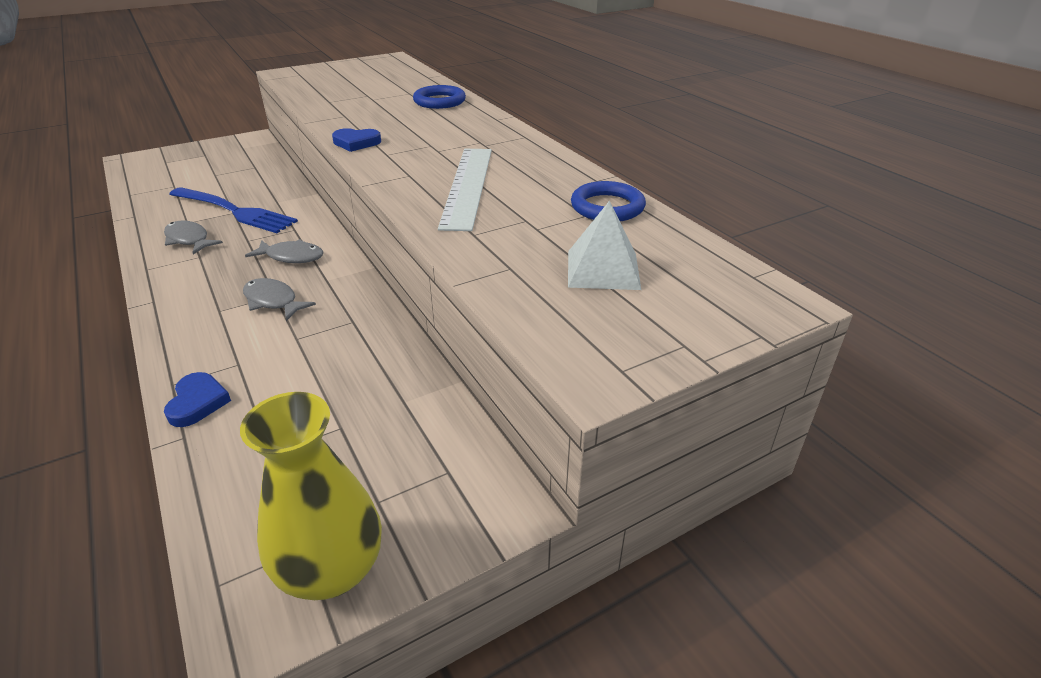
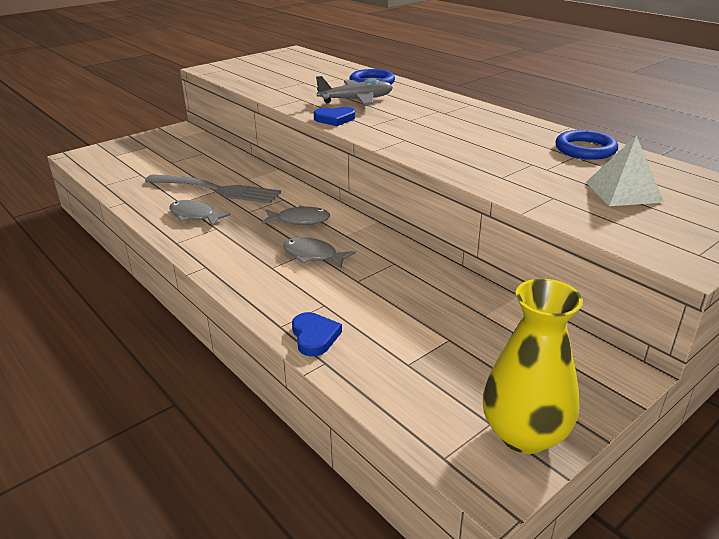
camera: 10 degrees left, 5 degrees down
(234, 211) = (216, 190): blue fork -> grey fork
(402, 121) = (356, 100): none -> grey plane
(467, 186) = (461, 144): white ruler -> none

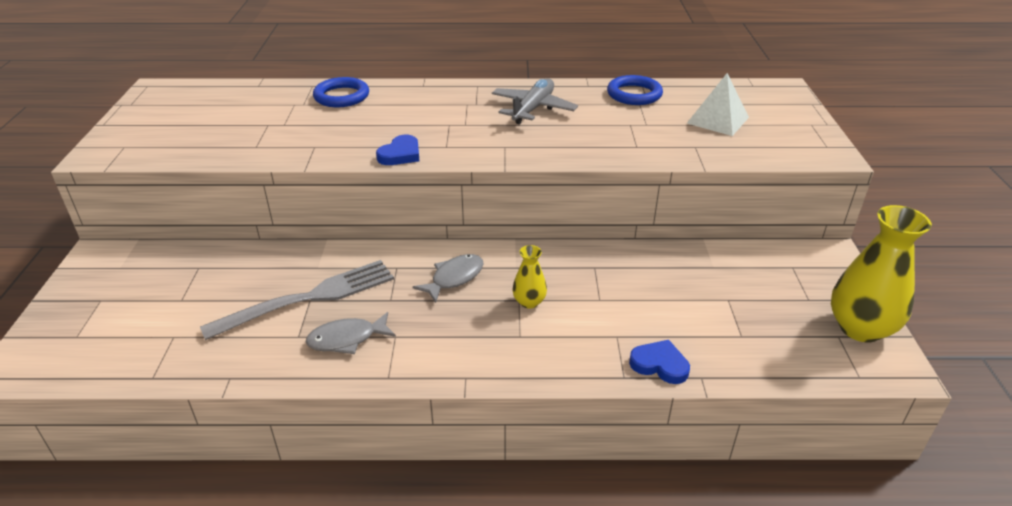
camera: 50 degrees left, 5 degrees up
(313, 255) = (529, 302): grey fish -> yellow vase
(356, 100) = (372, 123): grey plane -> grey plane (533, 109)

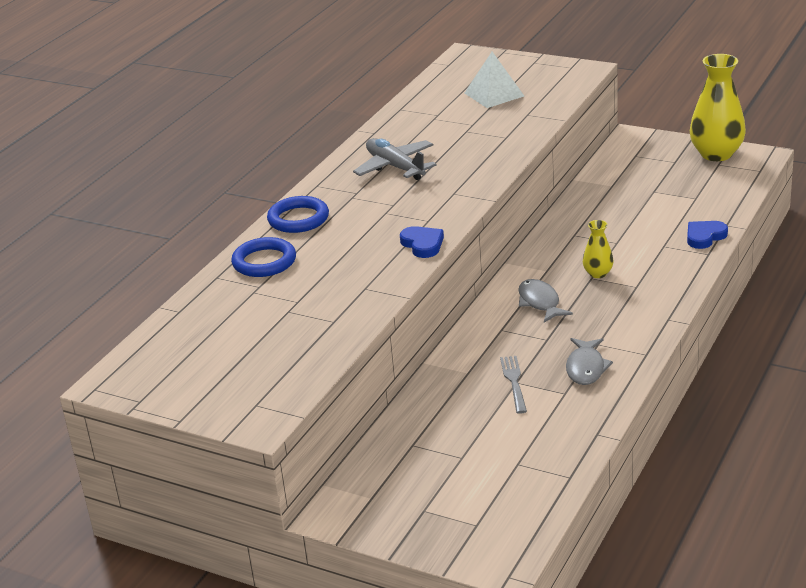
camera: 60 degrees left, 5 degrees down
(308, 298) = (514, 382): grey fork -> grey fork, size x0.51
(634, 94) = (414, 116): blue ring -> blue ring (298, 219)

